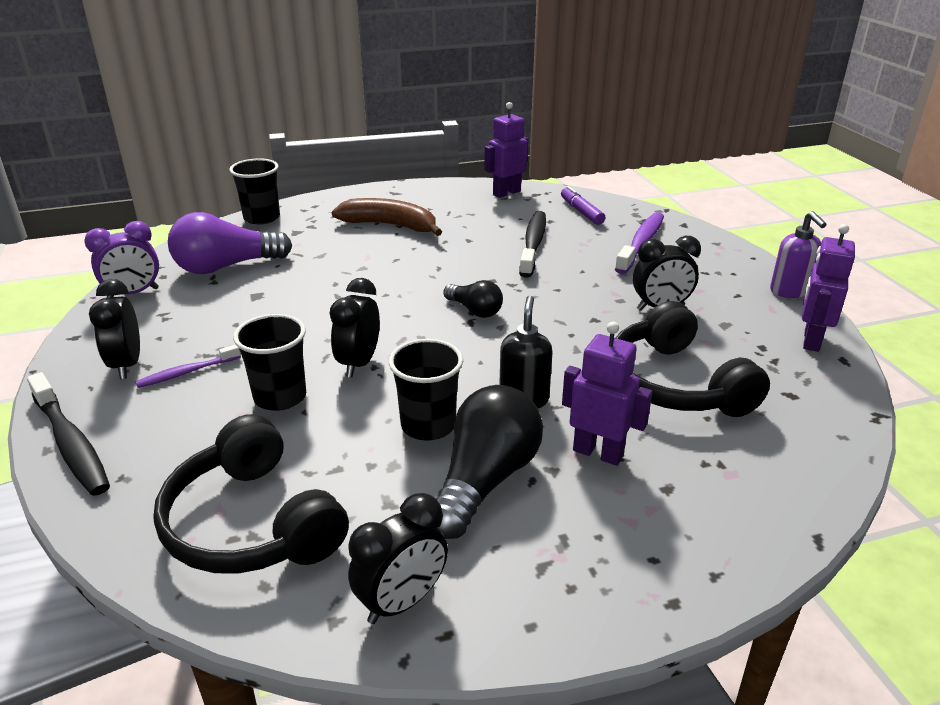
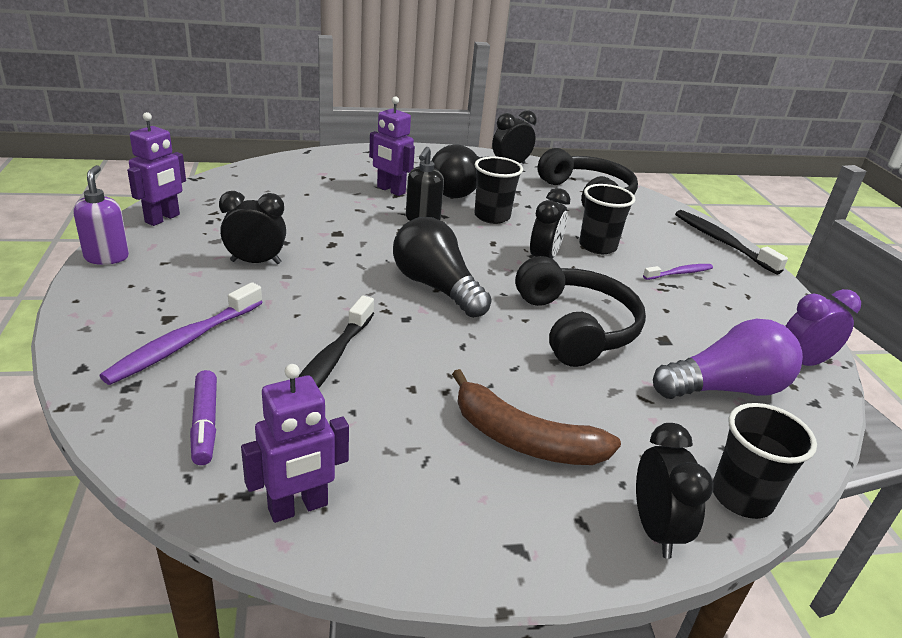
camera: 175 degrees left, 0 degrees up
(127, 365) = (734, 286): black clock -> black clock (655, 529)
(475, 310) = (436, 287): black light bulb -> black light bulb, size x1.80
(676, 383) = (307, 211): black headphones -> black headphones (575, 327)

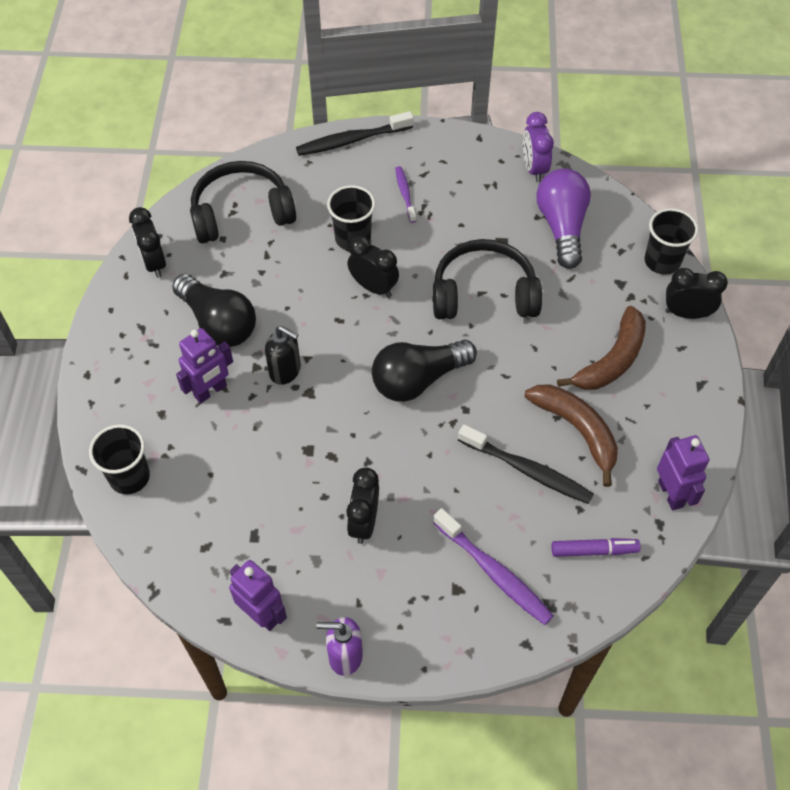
camera: 75 degrees left, 25 degrees up
(395, 406) = (577, 430): none -> brown banana
(492, 216) = (284, 309): black cup -> black cup (129, 477)

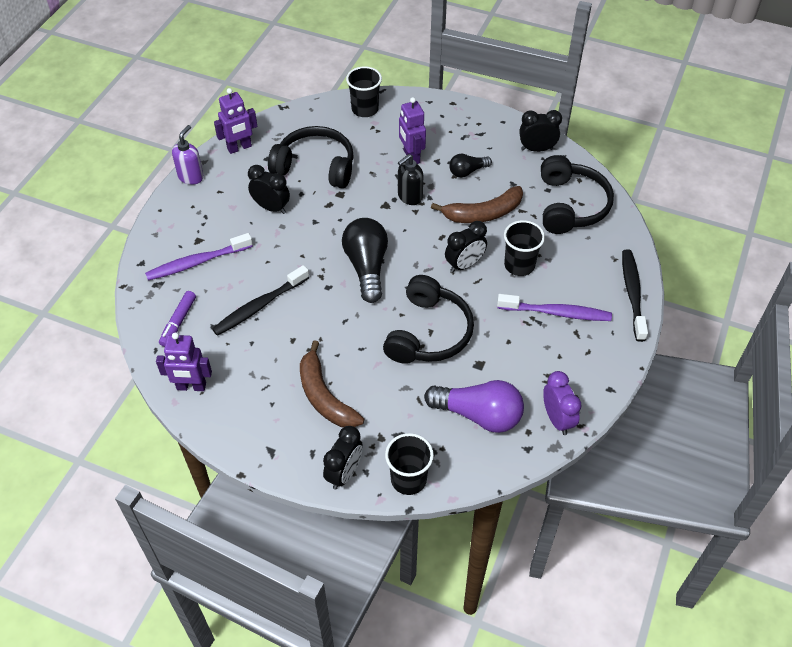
camera: 110 degrees right, 5 degrees down
(218, 323) = (467, 171): black light bulb -> black light bulb, size x0.56
(267, 498) = (315, 166): none -> black headphones
(405, 194) = (557, 313): purple toothbrush -> purple toothbrush, size x1.73
(534, 168) = (557, 419): purple clock -> purple clock turned 60 degrees clockwise
(577, 430) = (275, 348): brown banana -> brown banana (483, 213)

